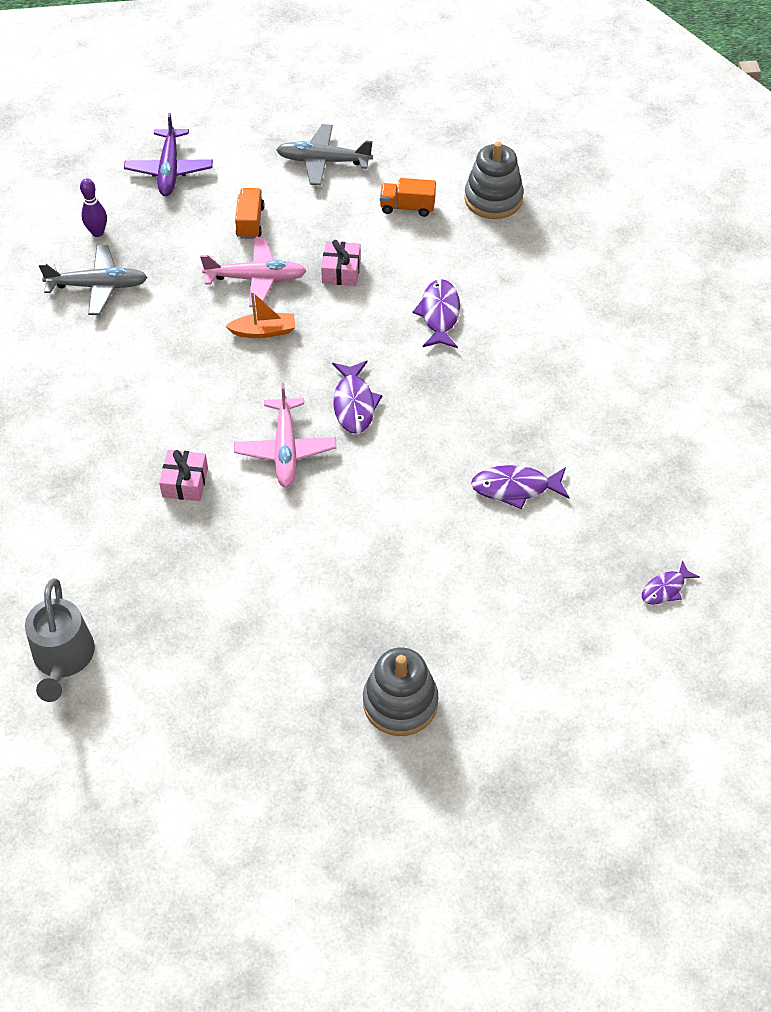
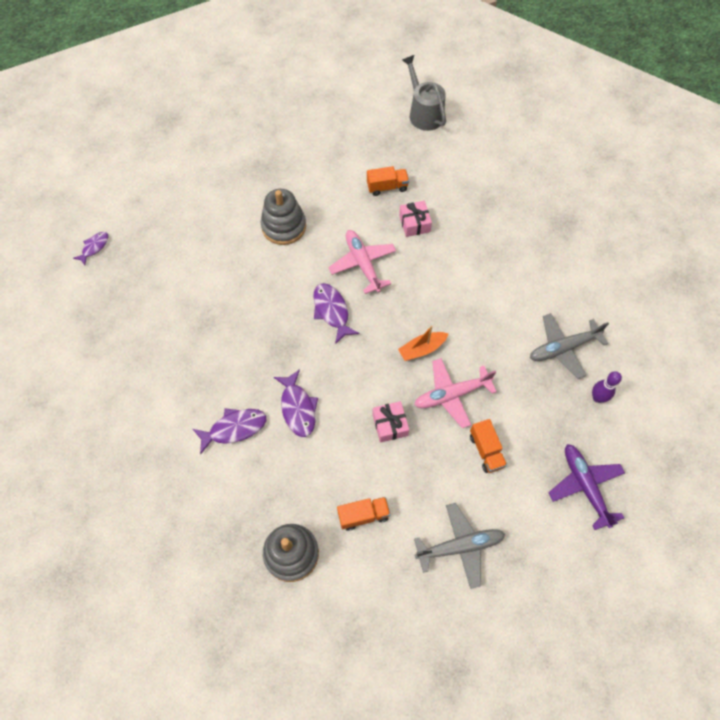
camera: 160 degrees right, 10 degrees up
(194, 548) = (387, 187): none -> orange truck
(400, 702) = (235, 143): grey stacking toy -> grey stacking toy (284, 226)
(515, 488) = (203, 284): purple fish -> purple fish (234, 428)

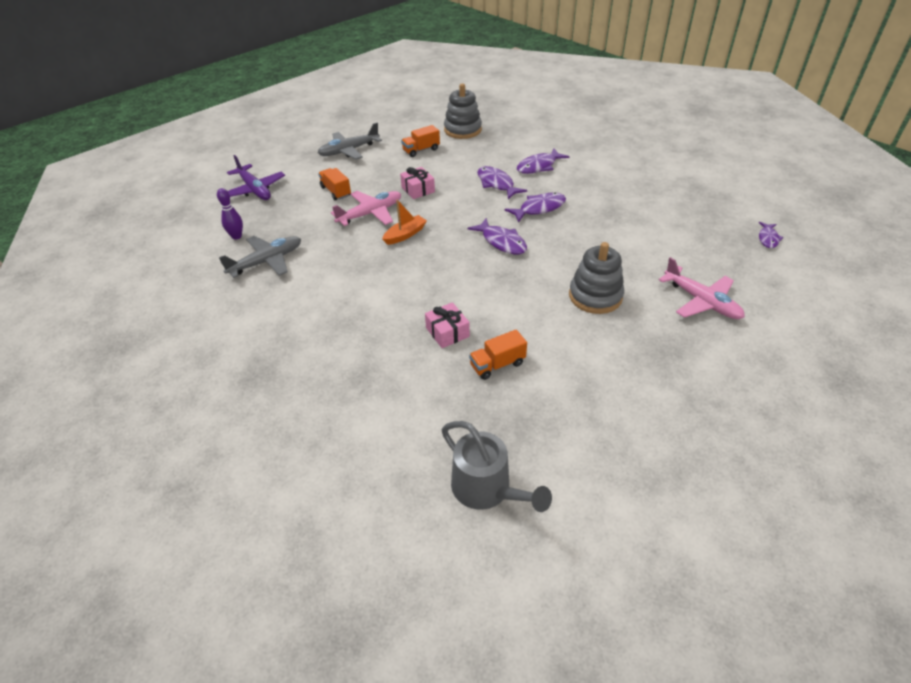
camera: 165 degrees right, 20 degrees down
(272, 350) = (539, 208): none -> purple fish
(363, 264) = (489, 282): pink plane -> pink plane (701, 301)

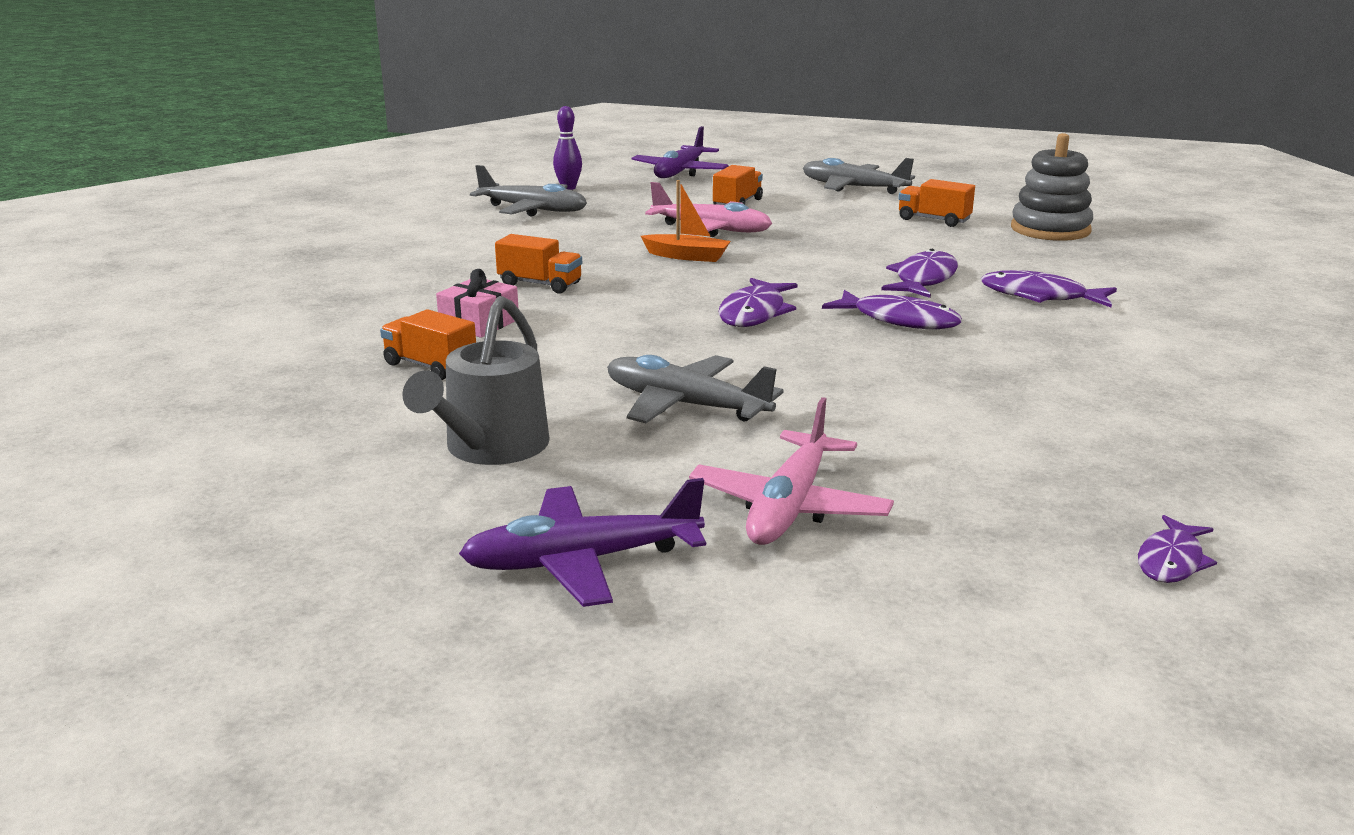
camera: 60 degrees right, 20 degrees down
(404, 295) = (540, 284): none -> orange truck
(418, 189) = (818, 240): pink gift -> none
(487, 489) = (156, 407): grey watering can -> grey watering can (490, 448)
(595, 296) = (686, 405): grey stacking toy -> grey plane
(726, 368) = (583, 561): none -> purple plane
(768, 238) = (1171, 561): purple fish -> purple fish turned 45 degrees counterclockwise

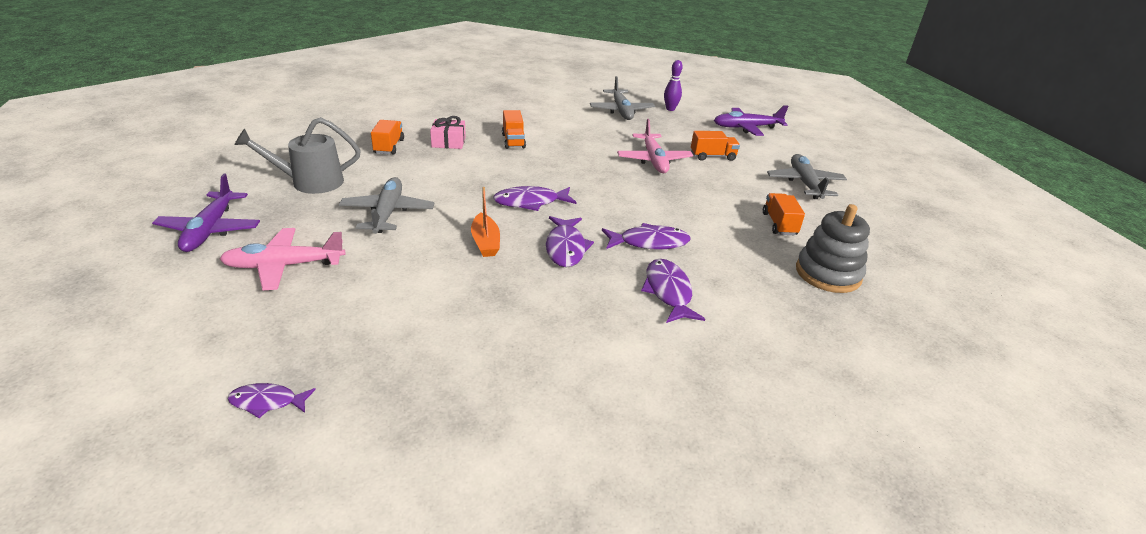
camera: 55 degrees right, 10 degrees up
(583, 561) = (210, 229): purple plane -> purple plane turned 135 degrees counterclockwise
(687, 256) = (599, 164): orange boat -> orange boat (485, 242)

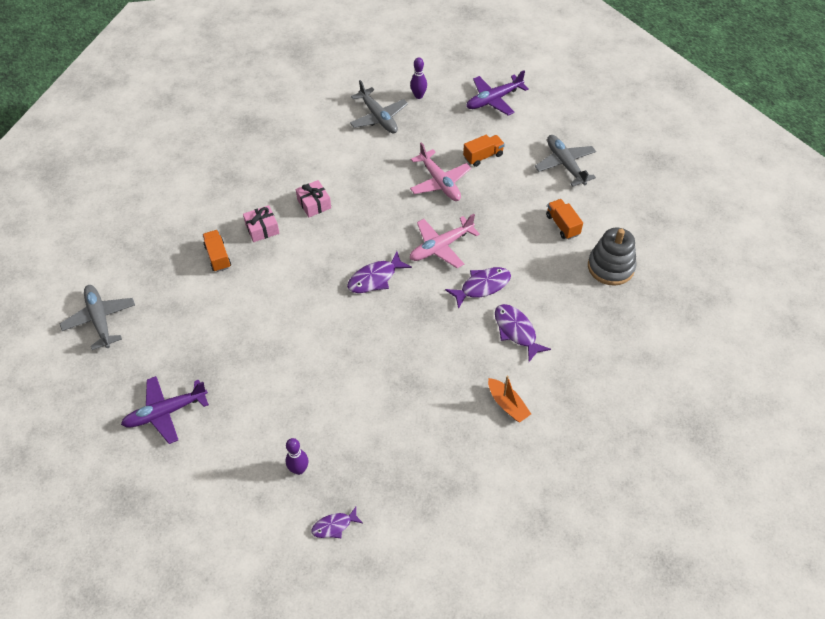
camera: 20 degrees left, 20 degrees up
(210, 229) = (166, 412): purple plane -> purple plane turned 90 degrees clockwise
(285, 266) = (251, 422): pink plane -> pink plane (441, 246)
(289, 326) = (299, 469): none -> purple bowling pin
(310, 182) = (192, 329): grey watering can -> none
(387, 213) = (279, 338): grey plane -> grey plane (100, 320)
(485, 242) = (370, 337): orange boat -> orange boat (507, 404)
(513, 141) = (314, 204): orange truck -> pink gift
(566, 248) = (428, 318): purple fish -> none

